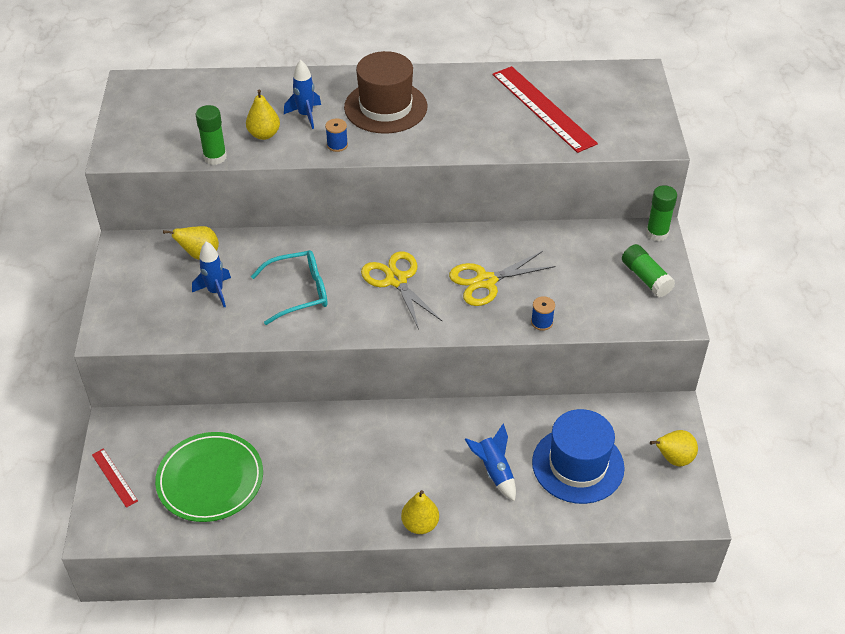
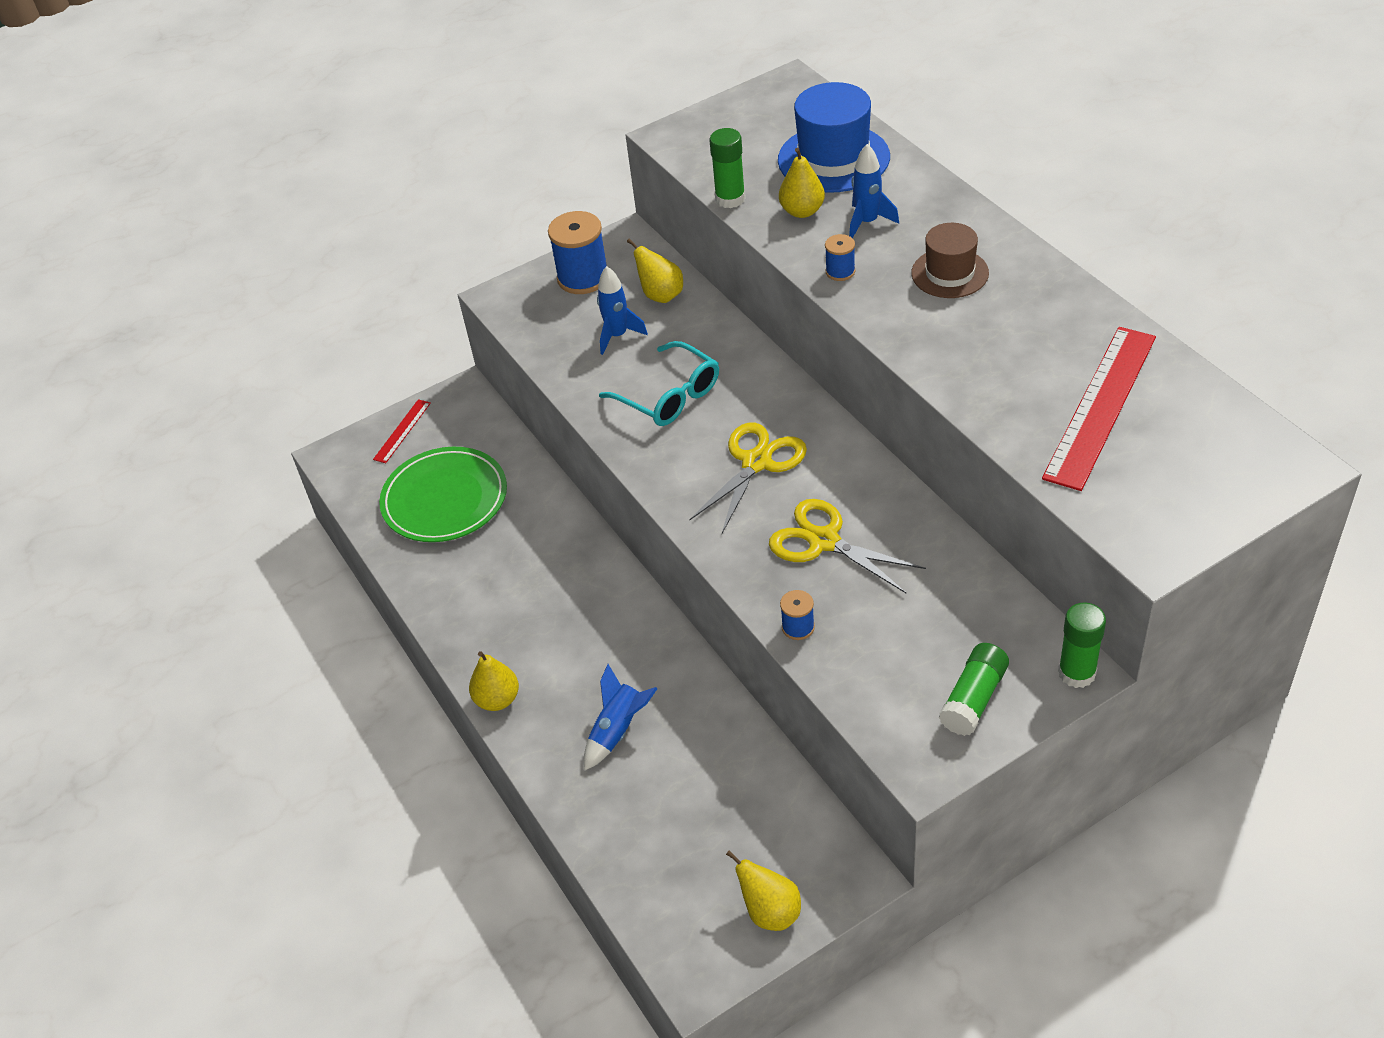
camera: 65 degrees right, 0 degrees up
(137, 284) = (583, 278): none -> blue spool
(385, 107) = (950, 273): brown hat -> brown hat, size x0.63
(578, 465) = (686, 810): blue hat -> blue hat (833, 158)

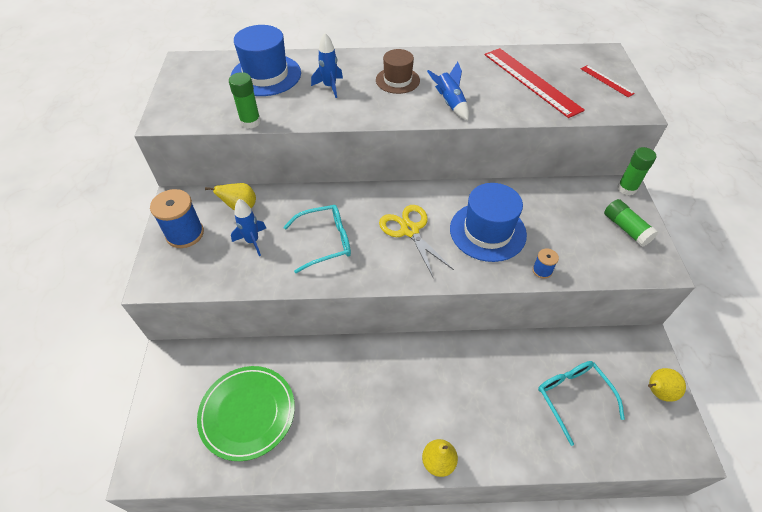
camera: 65 degrees left, 5 degrees up
(402, 431) = (162, 411): red ruler -> red ruler (606, 81)
(618, 730) = (500, 404): blue rocket -> blue rocket (450, 103)
(686, 808) = (573, 397): none -> turquoise glasses
(802, 211) = (294, 103): yellow pear -> none
(824, 541) = (487, 231): yellow scissors -> blue hat
(840, 271) = (357, 111): blue spool -> none

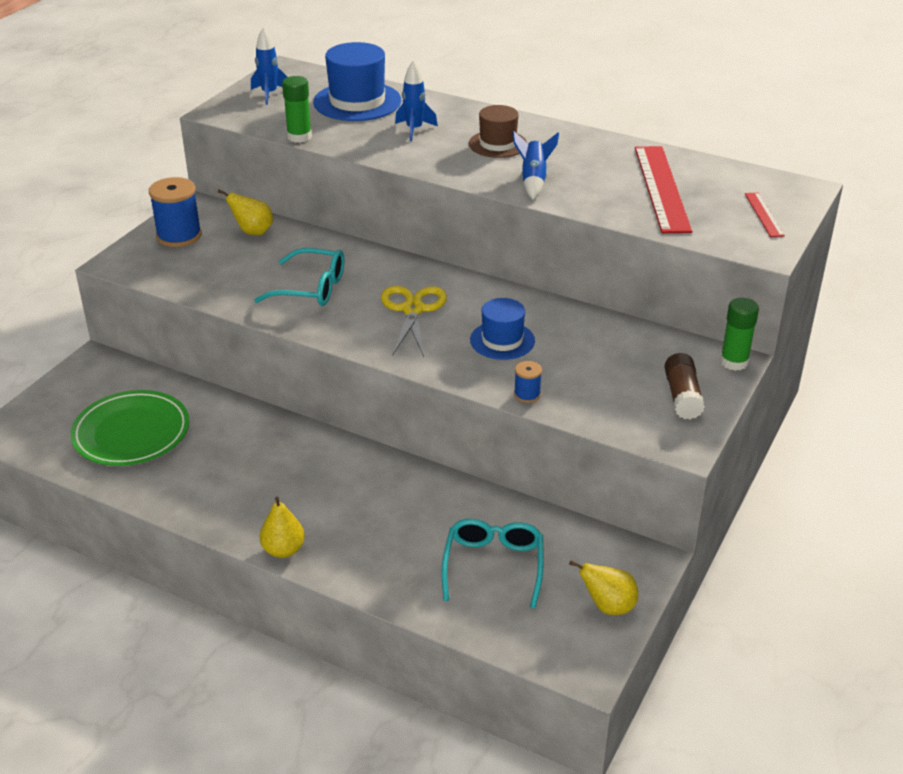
camera: 30 degrees right, 15 degrees down
(252, 241) = (238, 263): blue rocket -> blue rocket (269, 94)
(487, 231) = (502, 340): blue hat -> blue hat, size x0.63
(626, 229) = (682, 397): green glue stick -> brown glue stick

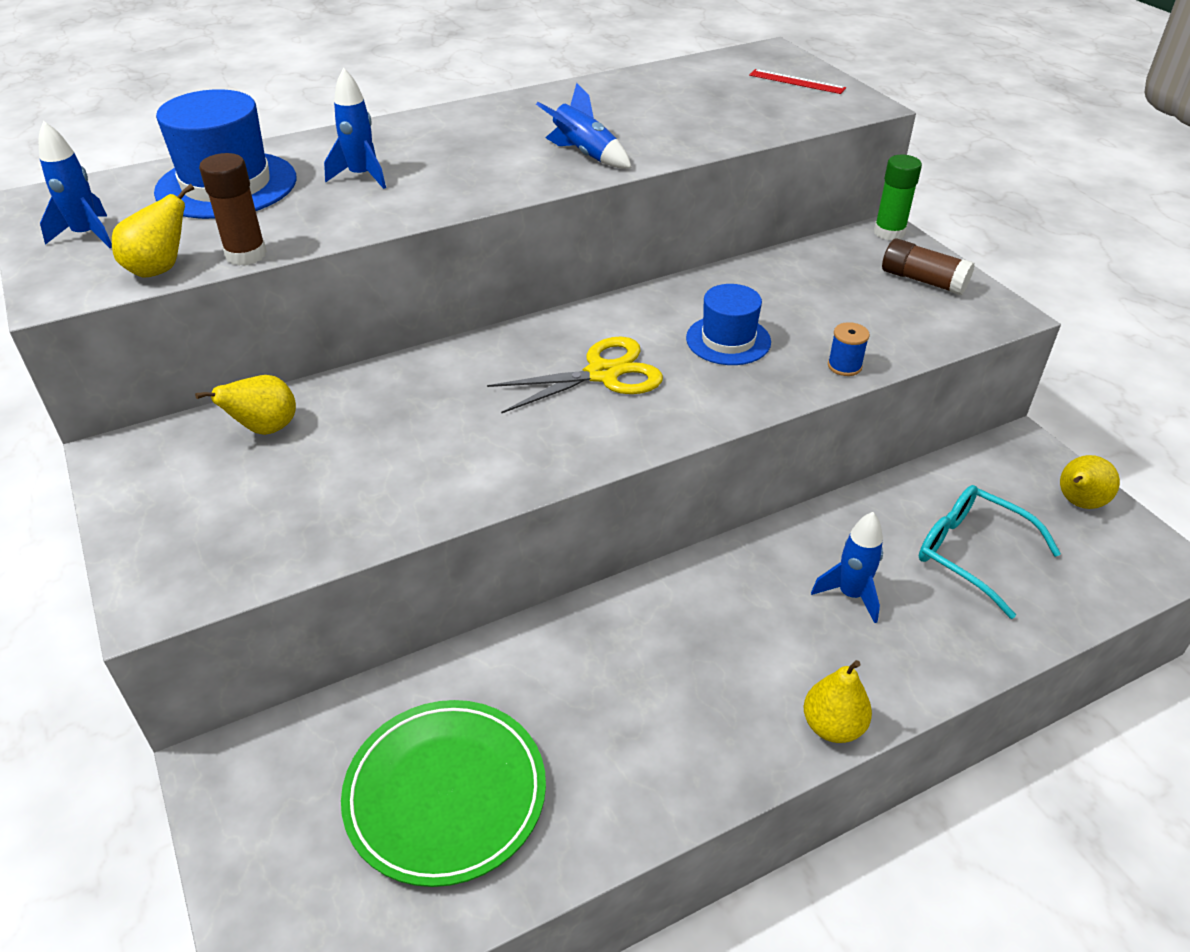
camera: 55 degrees left, 5 degrees up
(179, 236) = (174, 502): blue spool -> none
(262, 124) = (160, 269): none -> yellow pear
(299, 137) = (246, 255): green glue stick -> brown glue stick
(311, 288) = (465, 432): turquoise glasses -> none
(399, 522) = (850, 595): none -> blue rocket
(413, 309) = (602, 374): yellow scissors -> yellow scissors turned 120 degrees clockwise
(498, 144) = (475, 144): brown hat -> none
(661, 188) = (690, 103): red ruler -> none

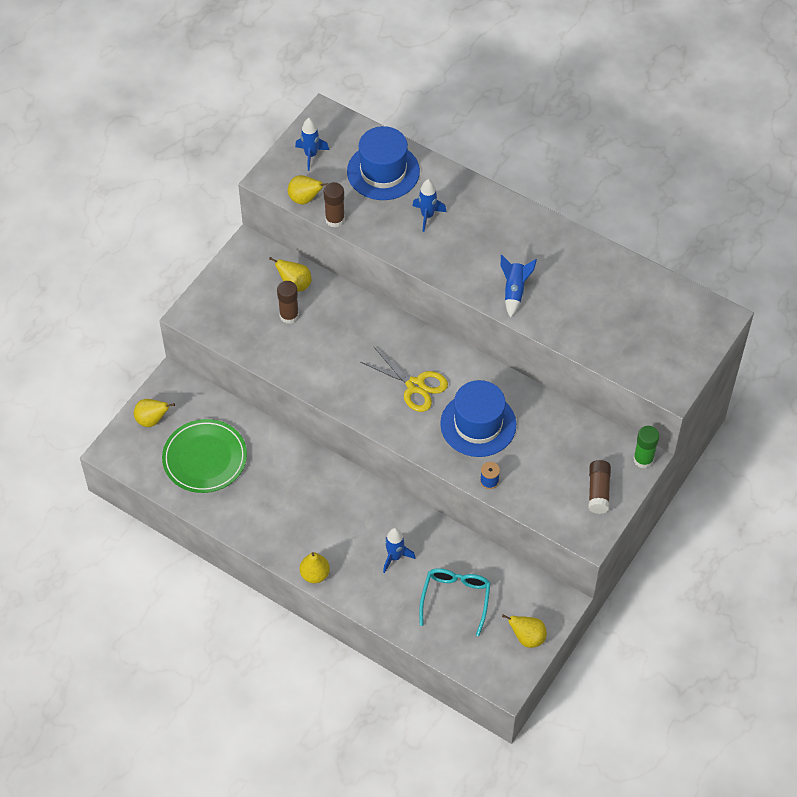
camera: 60 degrees right, 15 degrees up
(272, 853) = (152, 420): none -> yellow pear
(318, 460) = (289, 315): none -> brown glue stick
(728, 340) = (478, 424): blue hat -> blue hat, size x1.60
(797, 81) = (682, 347): red ruler -> none

